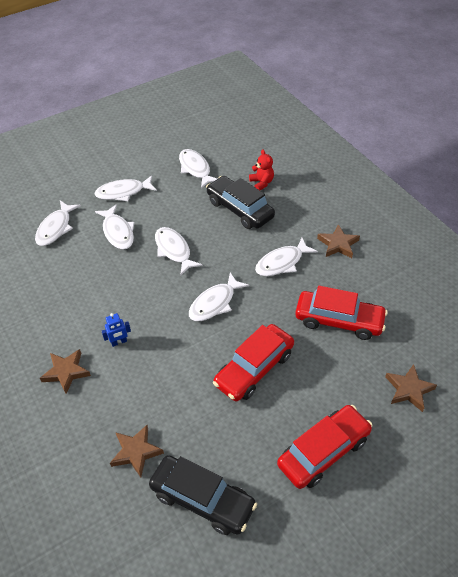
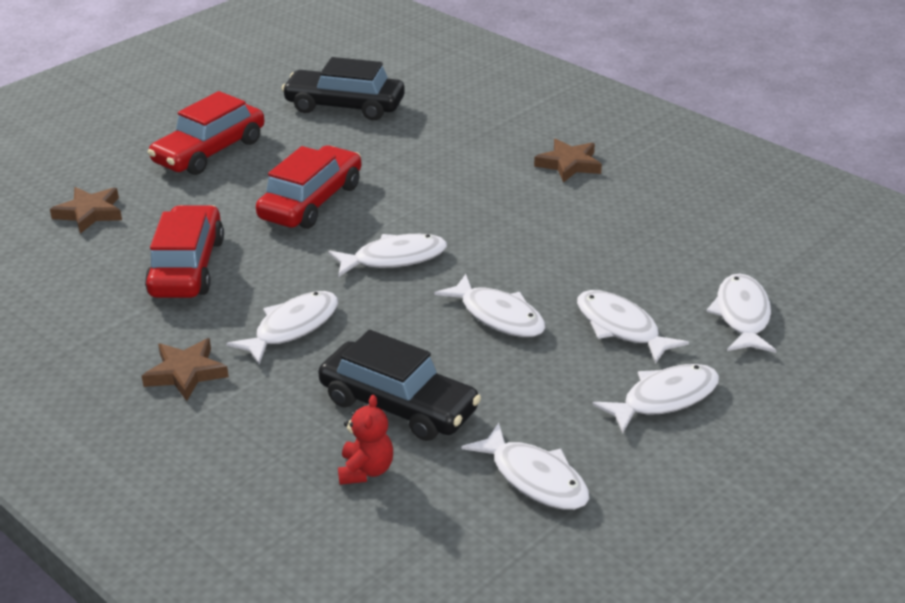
camera: 165 degrees right, 15 degrees down
(119, 342) = (517, 199): blue robot -> none
(136, 452) = (436, 123): brown star -> none
(215, 303) = (394, 259): white fish -> white fish turned 45 degrees clockwise
(261, 183) = (366, 471): red teddy bear -> red teddy bear turned 135 degrees counterclockwise
(339, 320) = (187, 267): red car -> red car turned 90 degrees clockwise

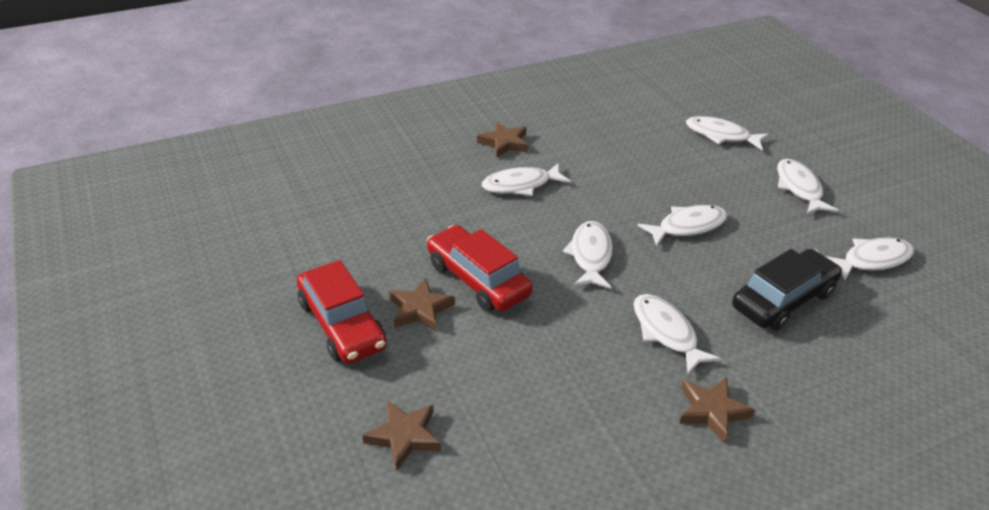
camera: 70 degrees left, 5 degrees up
(187, 267) = (545, 379): red car -> none
(250, 182) = (420, 309): none -> brown star
(345, 106) = (325, 223): black car -> none
(366, 471) = (856, 334): red teddy bear -> none
(621, 328) = (719, 181): white fish -> white fish (521, 185)

